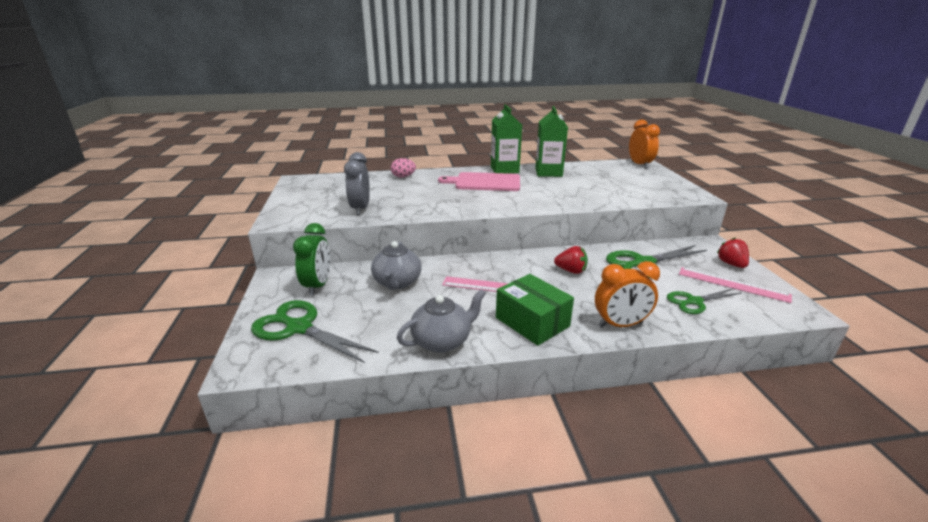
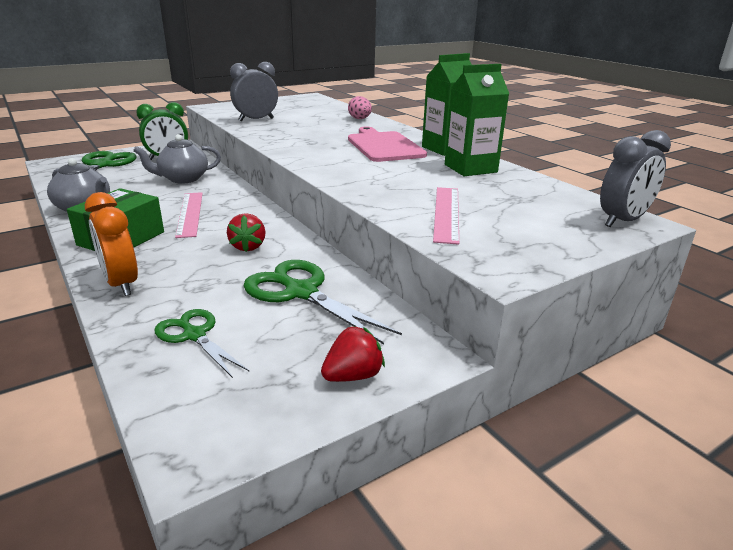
camera: 65 degrees right, 0 degrees up
(639, 165) = (623, 221): orange clock -> grey clock
(732, 284) = (269, 374): pink ruler -> pink ruler (447, 213)

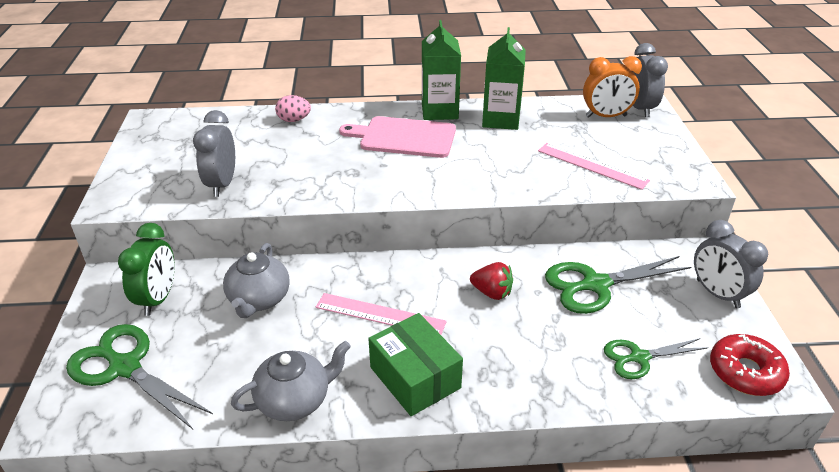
camera: 60 degrees left, 10 degrees up
(121, 284) = (527, 390): orange clock -> orange clock (606, 116)
(204, 418) = (745, 372): none -> red donut
(353, 376) = (717, 294): red strawberry -> grey clock

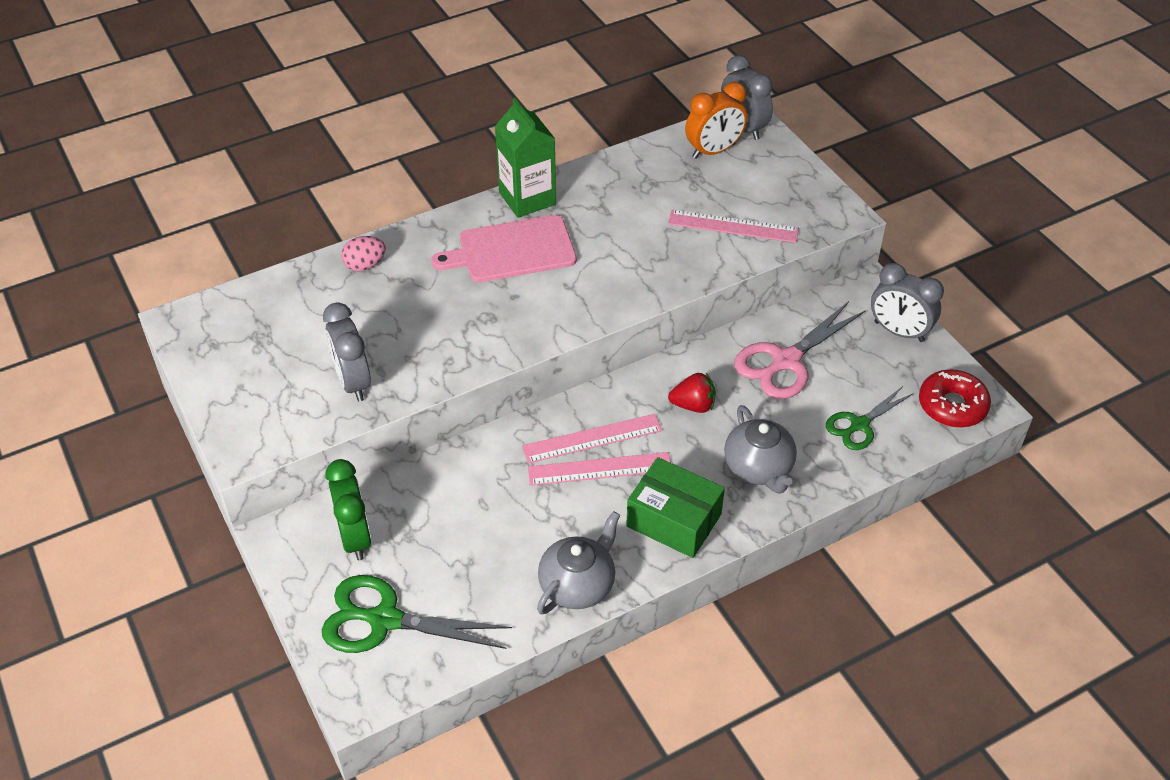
camera: 25 degrees left, 10 degrees up
(259, 300) = (465, 498): grey teapot -> grey teapot (759, 468)
(390, 290) = (592, 439): none -> pink ruler
(500, 120) = (603, 191): green carton -> none
(596, 285) = (786, 361): green scissors -> pink scissors

